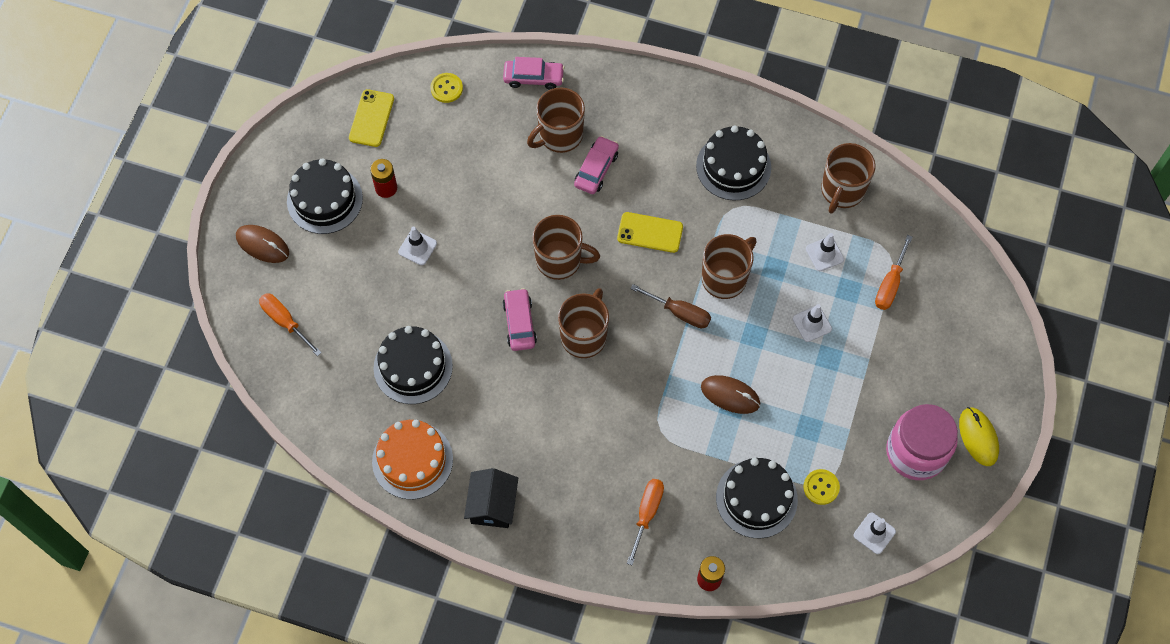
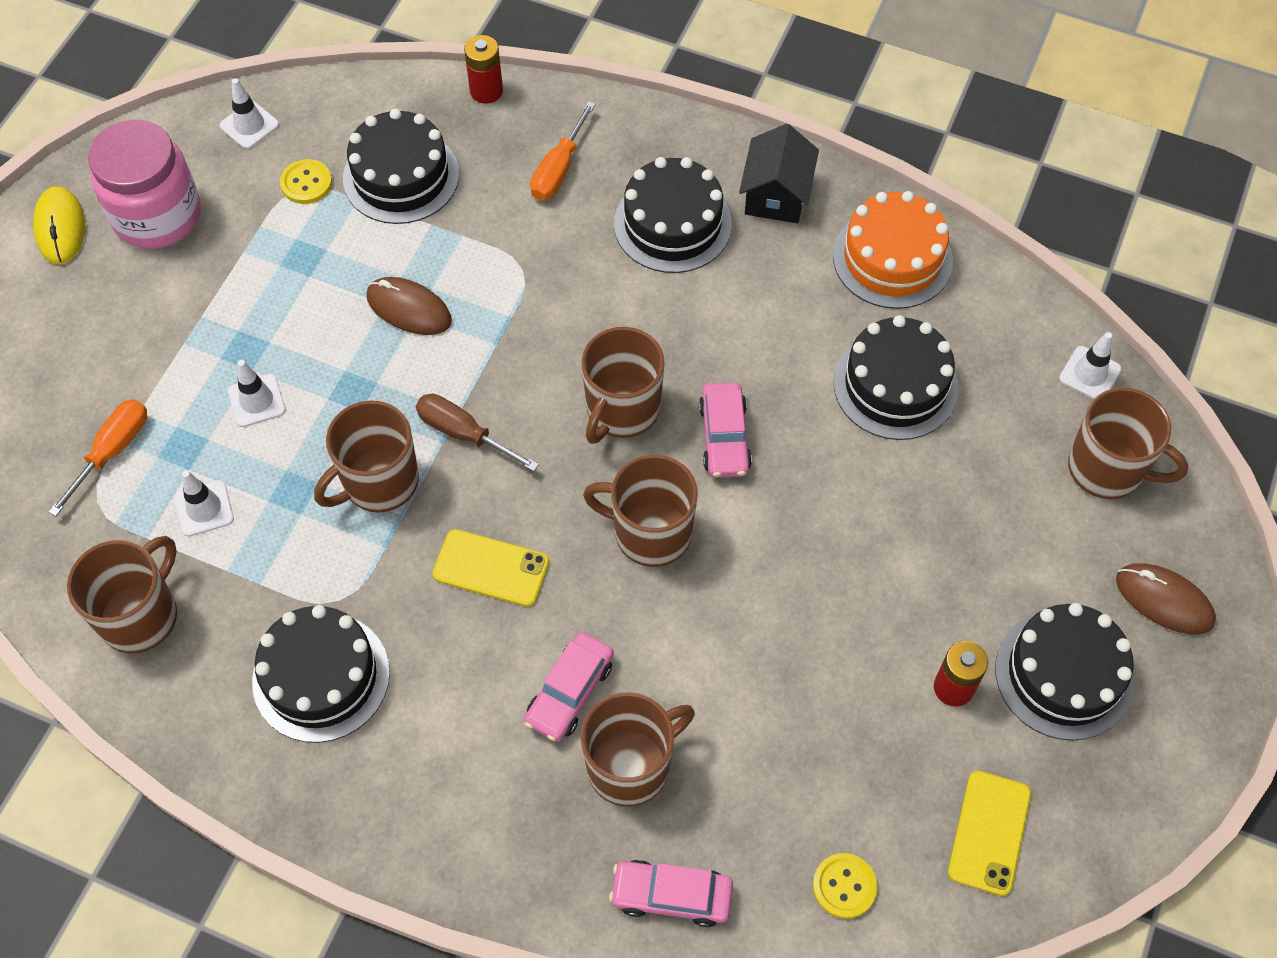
camera: 175 degrees left, 5 degrees down
(285, 321) = (1107, 469): orange screwdriver -> brown mug
(417, 247) = (893, 574): white traffic cone -> white traffic cone (1090, 374)
(563, 475) = (672, 224): none -> black cake

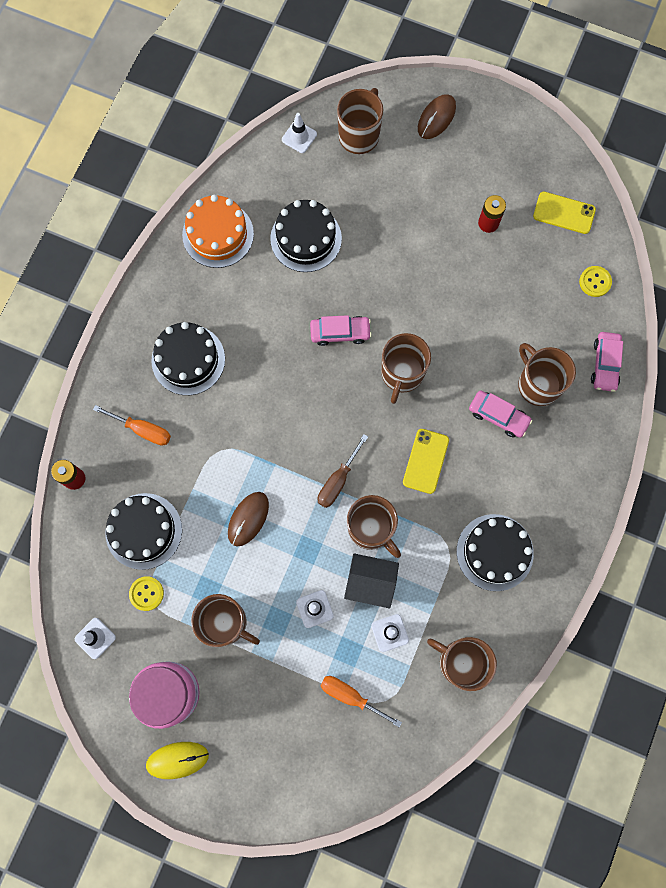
camera: 90 degrees left, 15 degrees up
(622, 410) = (322, 389): brown mug -> brown mug (225, 623)
(776, 195) = (168, 298): black house -> black house (370, 582)
(1063, 674) = (479, 170): black cake -> none

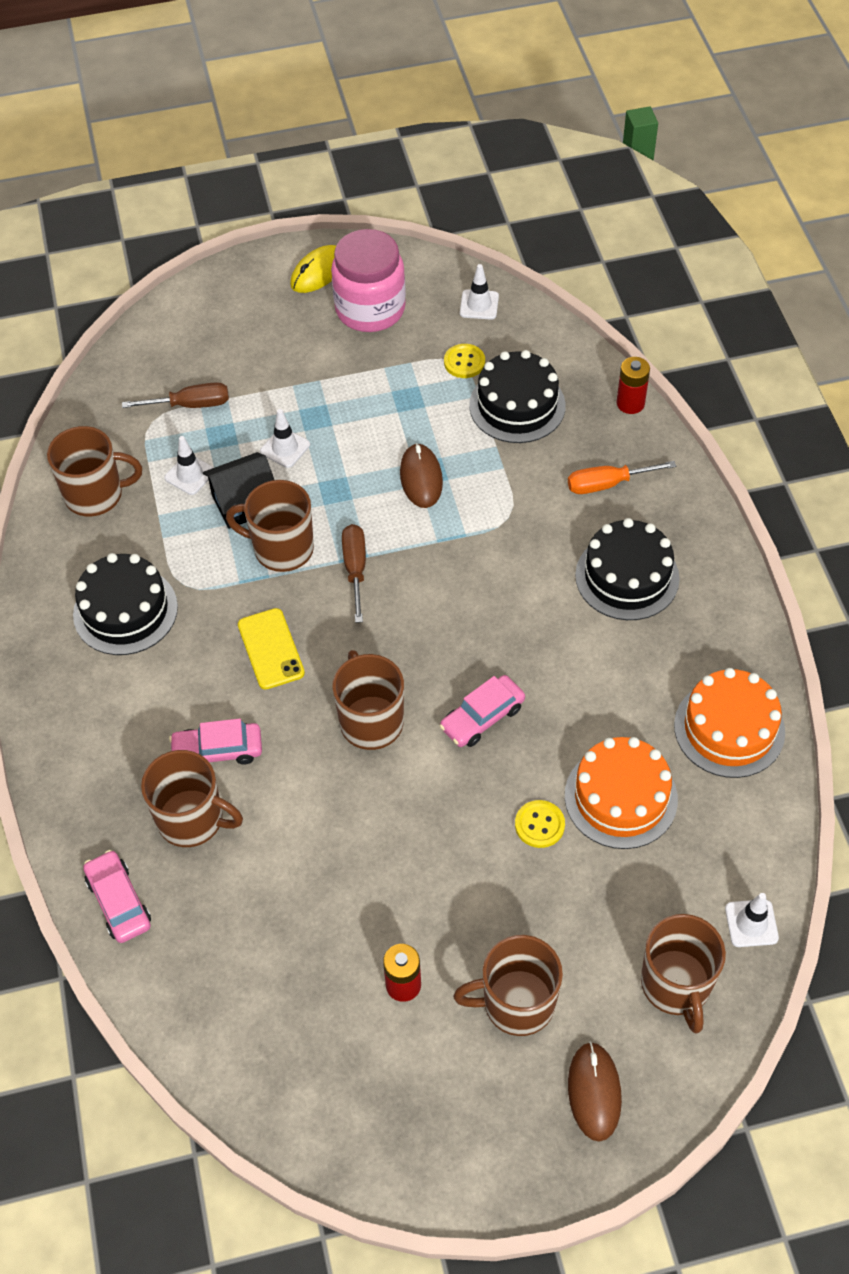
camera: 145 degrees right, 20 degrees down
(225, 623) = (365, 386): brown mug -> brown mug (516, 1003)
(306, 238) = (621, 797): black cake -> orange cake
(351, 696) = (190, 405): orange screwdriver -> brown screwdriver
(564, 213) = (307, 1076): yellow phone -> none
(595, 282) = (199, 1004): yellow button -> yellow button (539, 825)

